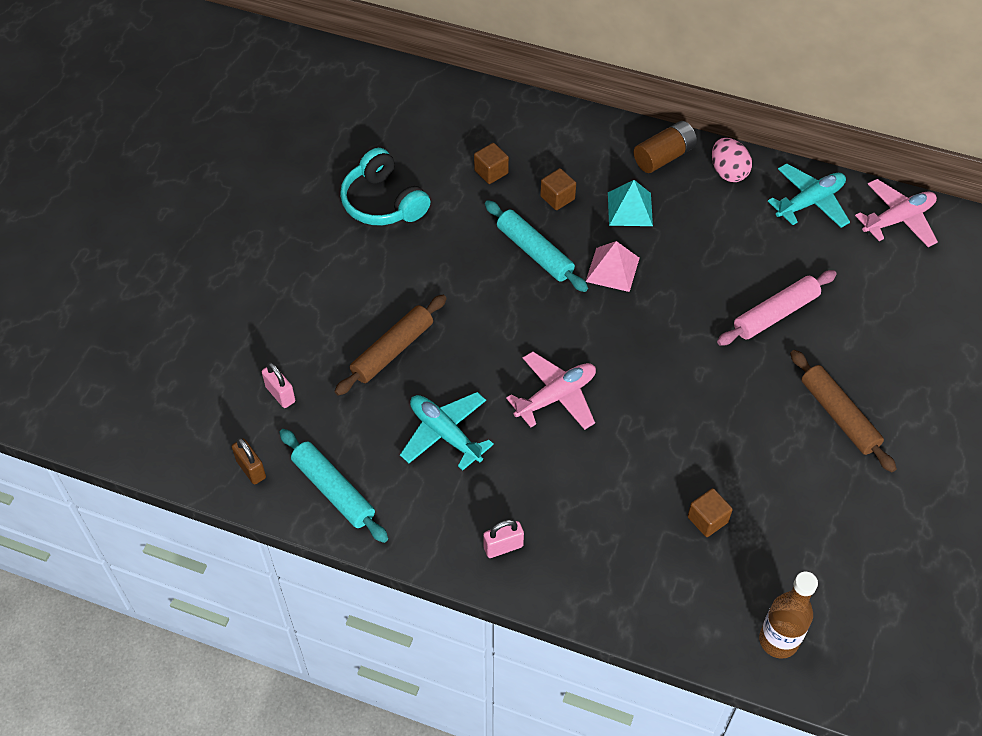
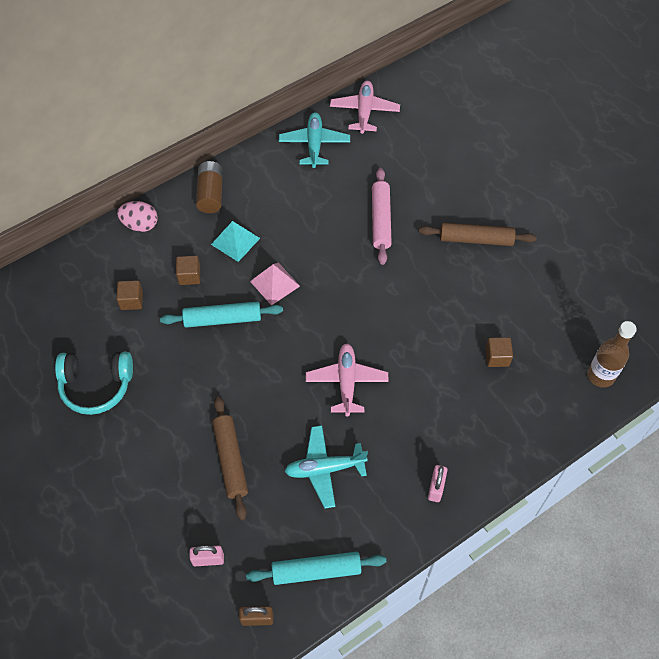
camera: 55 degrees left, 5 degrees up
(728, 172) = (254, 169): pink egg -> pink egg (140, 224)

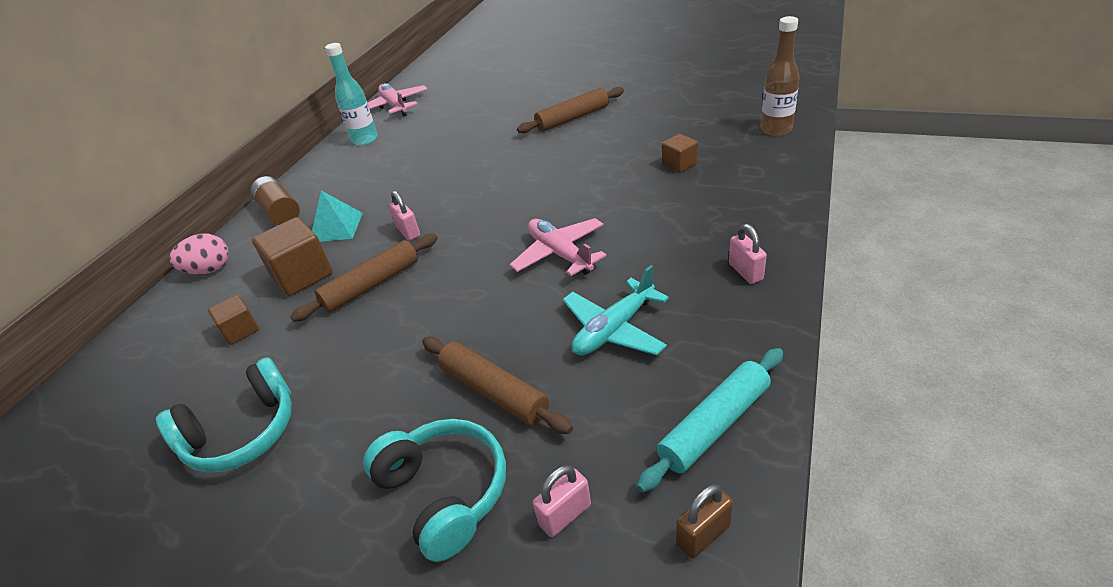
camera: 30 degrees left, 20 degrees down
(165, 503) = (444, 493): none -> turquoise headphones
(189, 276) = (302, 275): brown cube -> brown cube, size x1.73
(222, 319) = (372, 285): turquoise rolling pin -> brown rolling pin
(274, 283) = (408, 232): pink pyramid -> pink padlock
(314, 144) = (365, 140): turquoise plane -> turquoise bottle
(381, 220) = (475, 147): pink rolling pin -> none

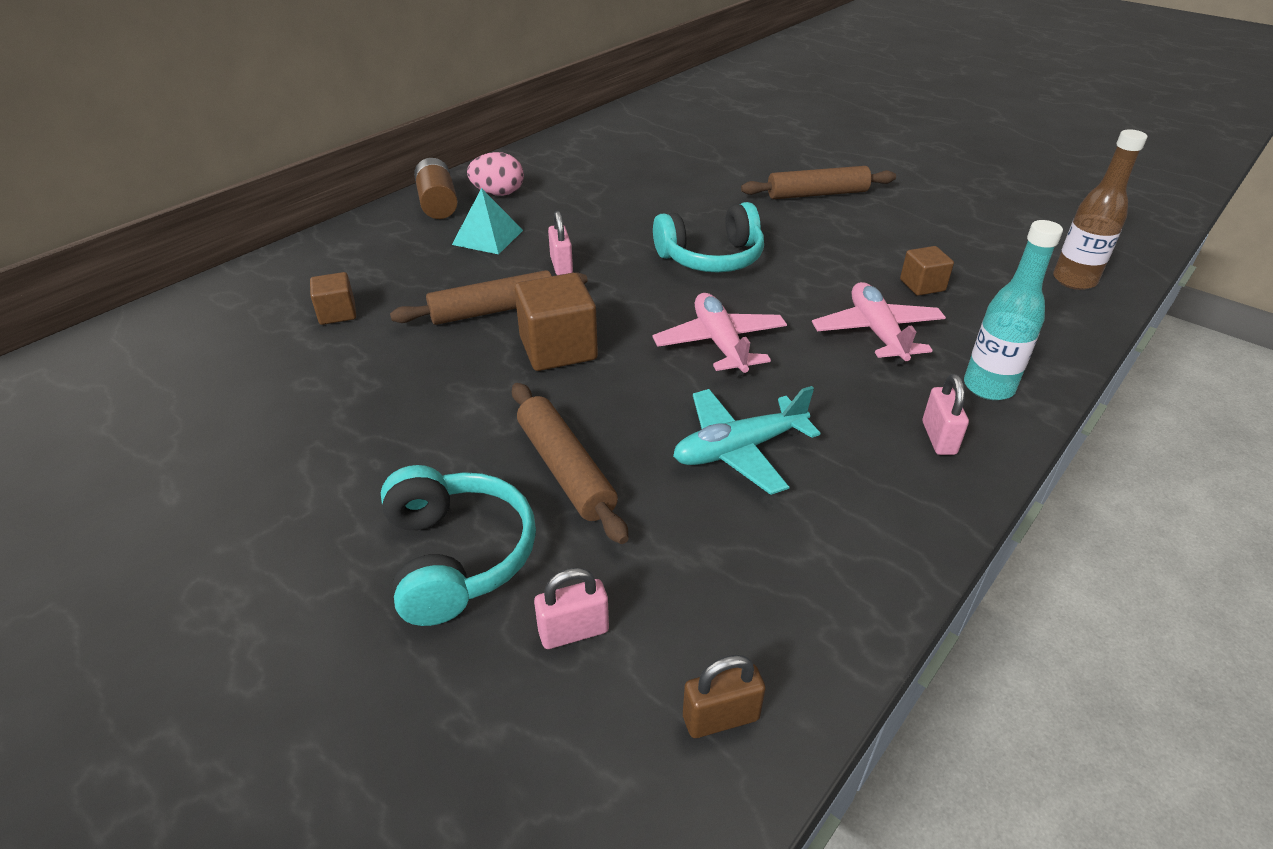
camera: 15 degrees right, 0 degrees up
(209, 270) = (338, 241): pink egg -> pink egg (498, 193)
(242, 432) = (288, 417): turquoise headphones -> turquoise headphones (711, 258)
(302, 275) = (427, 277): brown cube -> brown cube (558, 348)
(365, 140) = (566, 152): turquoise bottle -> turquoise bottle (988, 387)
(395, 106) = (617, 124): pink plane -> pink plane (877, 332)
(714, 425) = (801, 601): turquoise rolling pin -> none

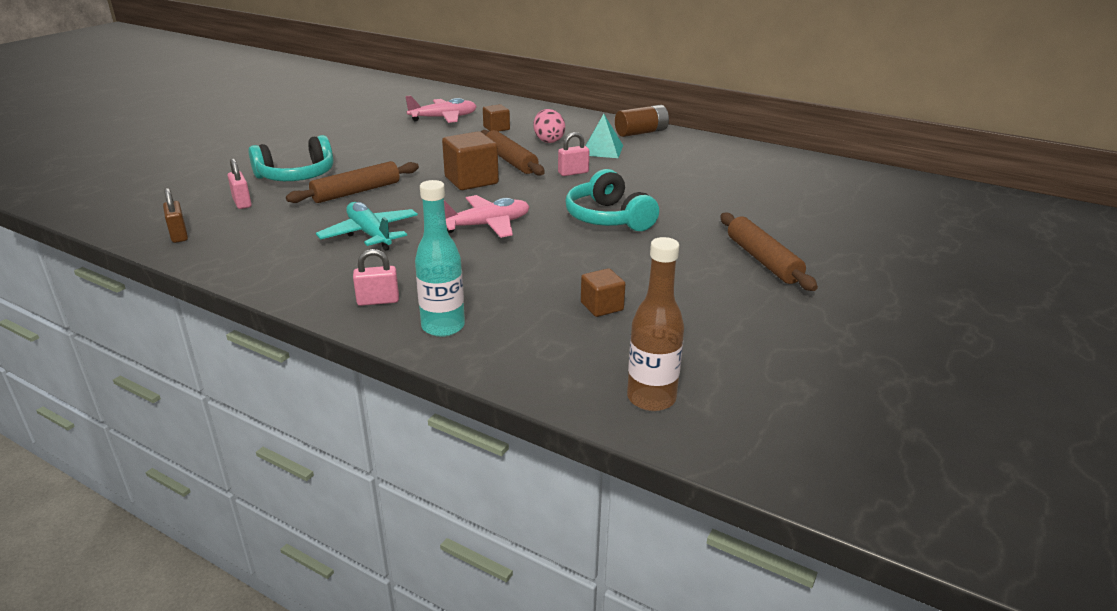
camera: 80 degrees right, 10 degrees down
(498, 193) = (669, 146): pink egg -> pink egg (548, 140)
(877, 332) = (515, 282): pink plane -> pink plane (443, 118)

